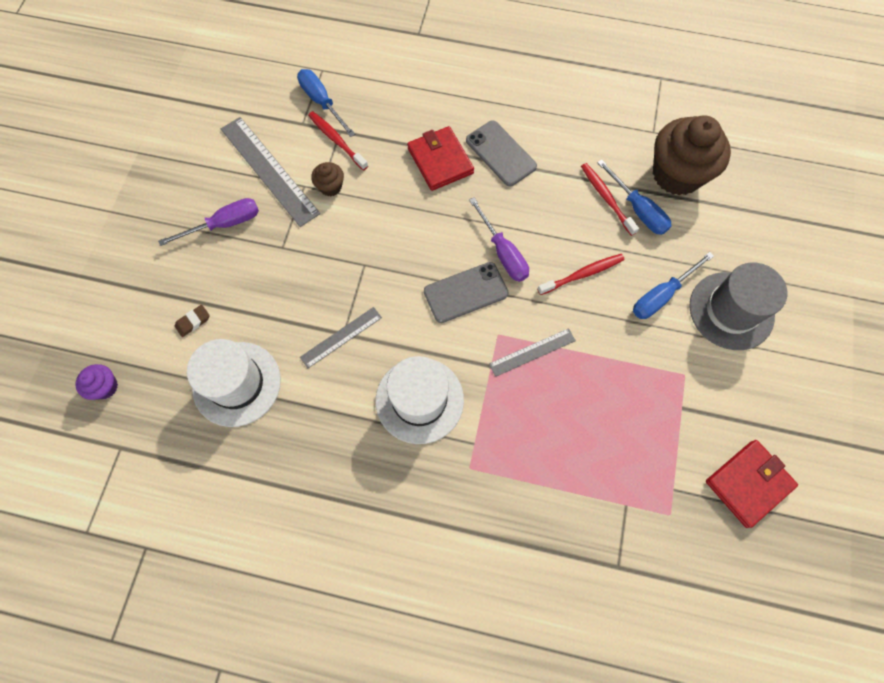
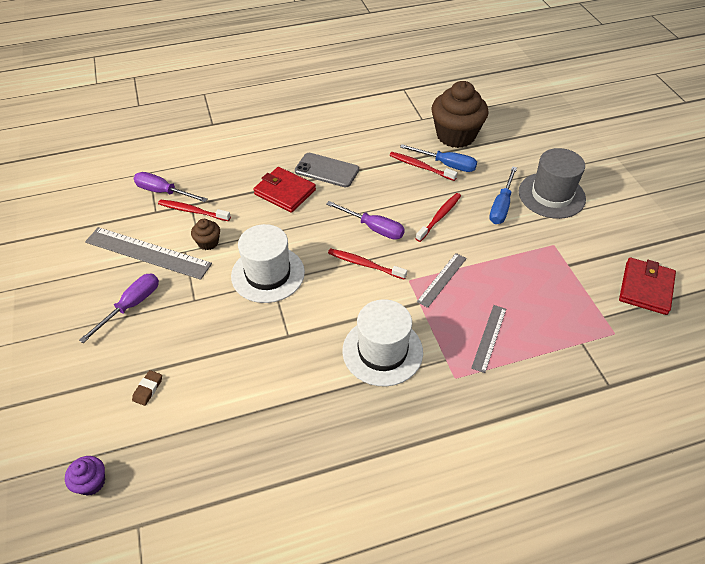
camera: 30 degrees left, 20 degrees down
(237, 383) = (219, 416): white hat -> white hat (268, 274)
(322, 102) = (163, 192): blue screwdriver -> purple screwdriver
(341, 337) = (288, 339): grey ruler -> grey ruler (489, 338)
(465, 292) = (365, 264): grey phone -> red toothbrush

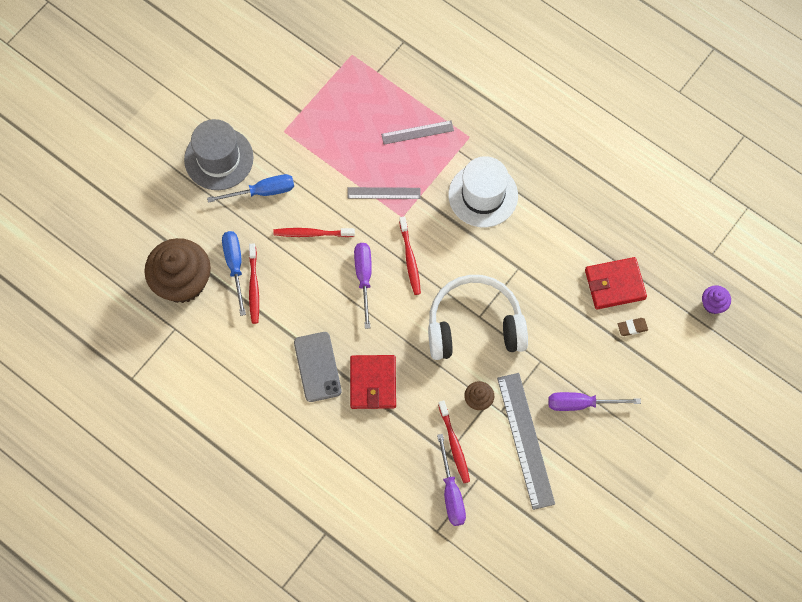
camera: 125 degrees left, 20 degrees up
(268, 274) = (474, 325): white hat -> white headphones
(645, 288) = (288, 49): red wallet -> red wallet (615, 284)

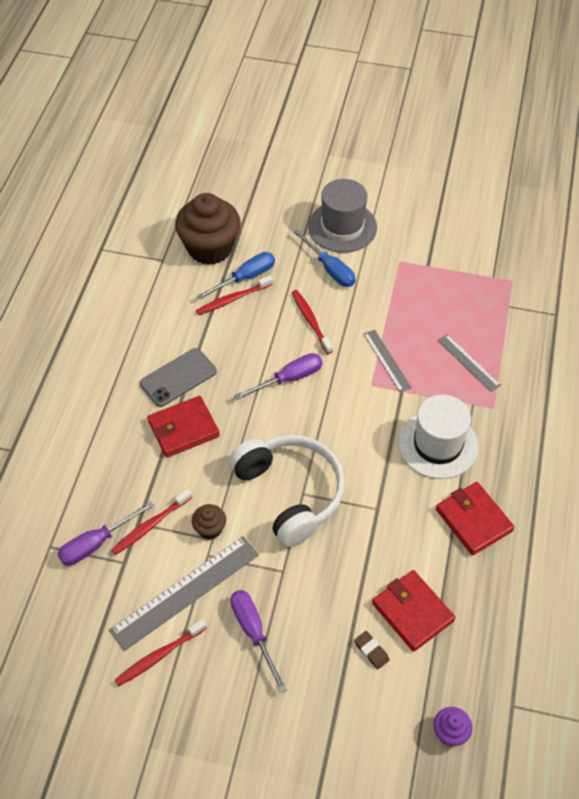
camera: 65 degrees right, 15 degrees down
(410, 259) = (331, 408): red toothbrush -> red toothbrush (159, 655)
(560, 204) = (473, 520): none -> red wallet

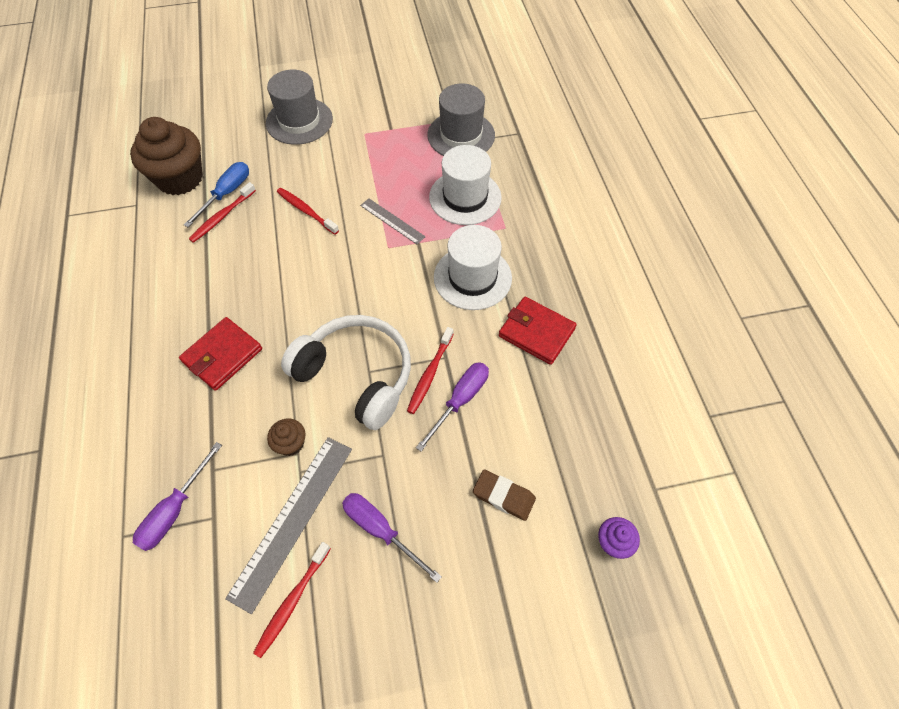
camera: 25 degrees left, 5 degrees up
(150, 525) = (227, 466): red toothbrush -> red toothbrush (430, 374)
(178, 377) = (197, 308): grey phone -> none
(289, 379) = (308, 270): purple screwdriver -> purple screwdriver (460, 400)
(330, 269) = (304, 160): blue screwdriver -> none
(371, 651) = (503, 496): brown eraser -> brown eraser, size x1.53
(412, 612) = (523, 441): red wallet -> none
(468, 362) = (465, 197): grey ruler -> white hat
(495, 296) = (461, 135): none -> grey hat

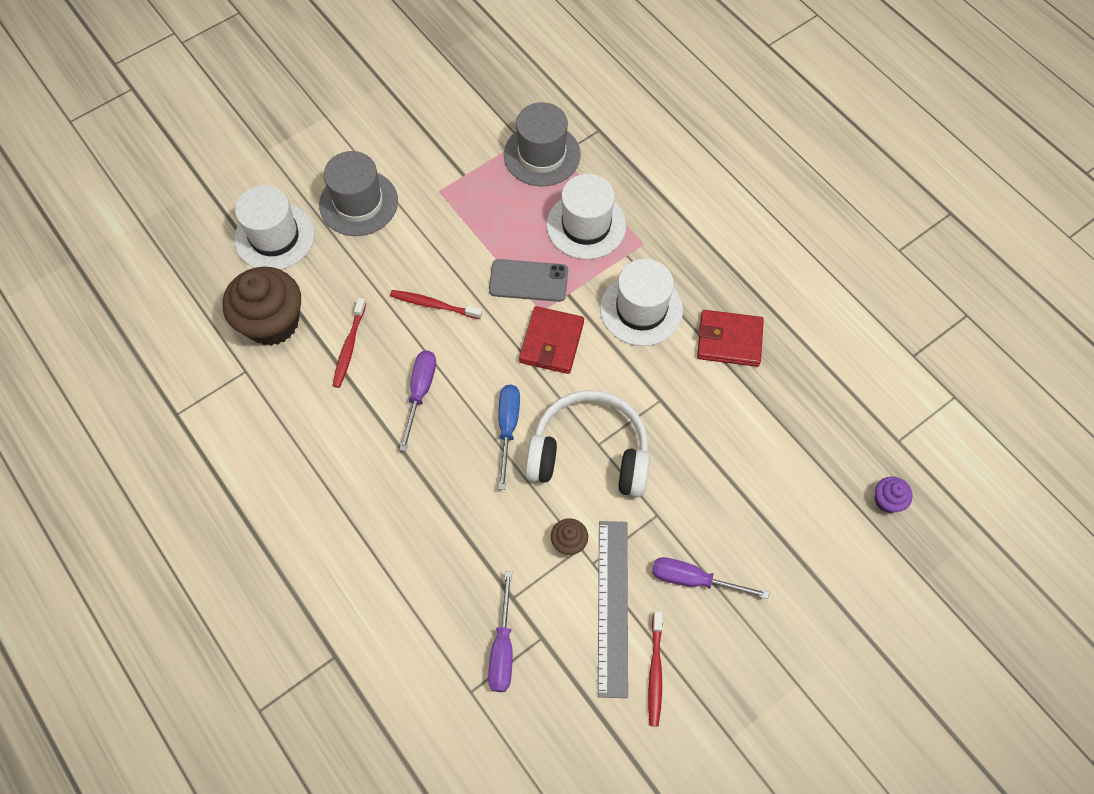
camera: 25 degrees left, 5 degrees up
(222, 355) = (449, 490): red wallet -> red wallet (551, 342)
(223, 122) = (274, 237): none -> white hat
(226, 194) = (336, 319): blue screwdriver -> blue screwdriver (508, 428)
(392, 221) = (528, 281): grey ruler -> grey phone
(430, 374) = (655, 422): red toothbrush -> none
(460, 400) = (697, 435): purple screwdriver -> purple screwdriver (420, 392)
(503, 496) = (780, 503): brown eraser -> none

